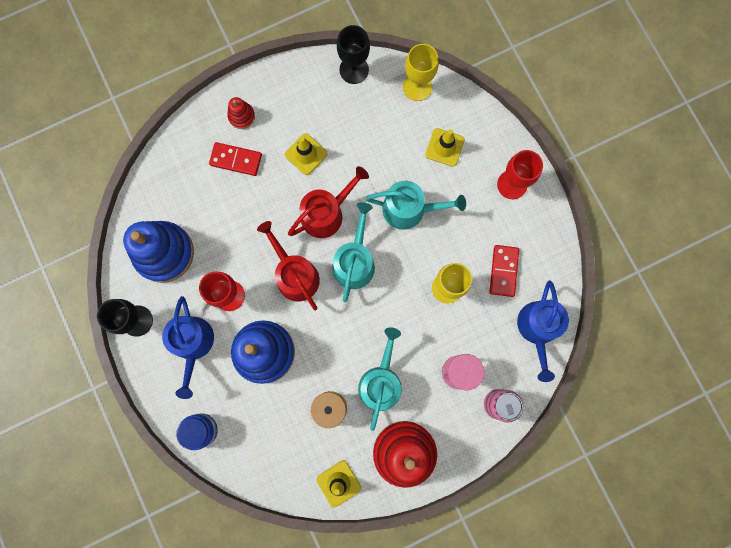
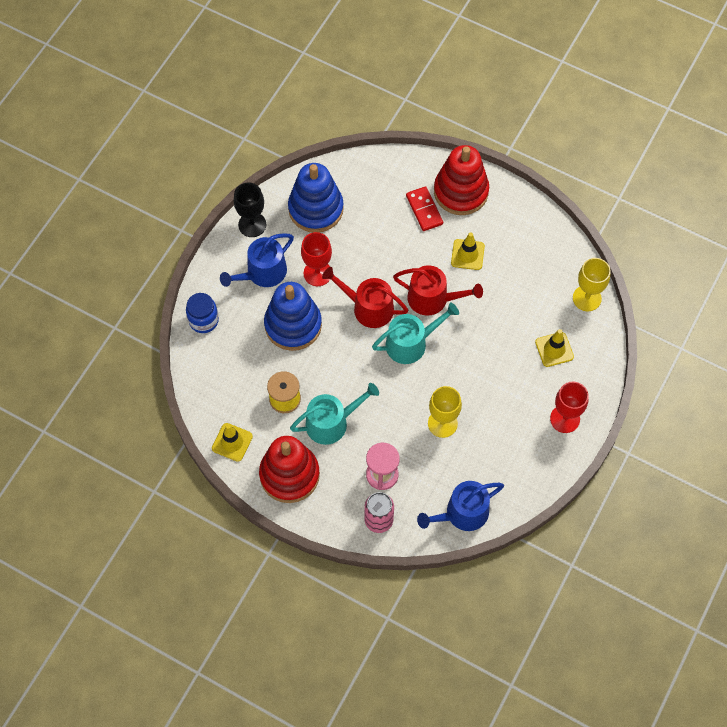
camera: 55 degrees right, 15 degrees down
(241, 116) = (461, 192): red stacking toy -> red stacking toy, size x2.19
(295, 274) = (368, 308): red watering can -> red watering can turned 90 degrees counterclockwise
(354, 70) = (562, 244): black goblet -> none
(409, 209) = (483, 356): turquoise watering can -> none
(503, 271) = (489, 457): red domino -> none

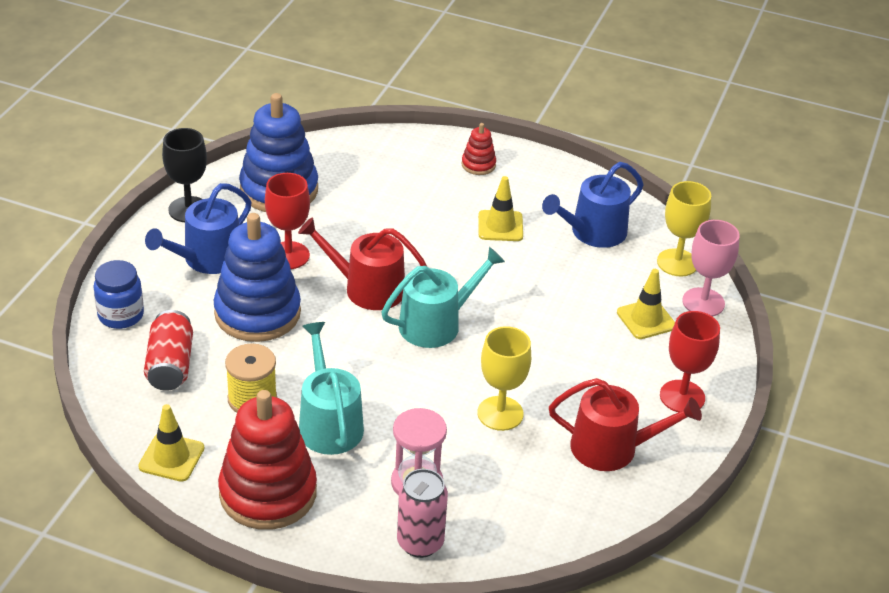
camera: 10 degrees left, 25 degrees down
(234, 366) = (170, 365): none -> red can
(332, 422) = (329, 423): turquoise watering can -> turquoise watering can turned 75 degrees counterclockwise
(424, 210) = (431, 184): red domino -> none
(433, 299) = (460, 274): red watering can -> red watering can (612, 448)
(461, 192) = (478, 165): red stacking toy -> red stacking toy, size x0.46
(462, 513) = (552, 524): blue watering can -> blue watering can (593, 232)
(597, 337) = (703, 302): none -> pink goblet

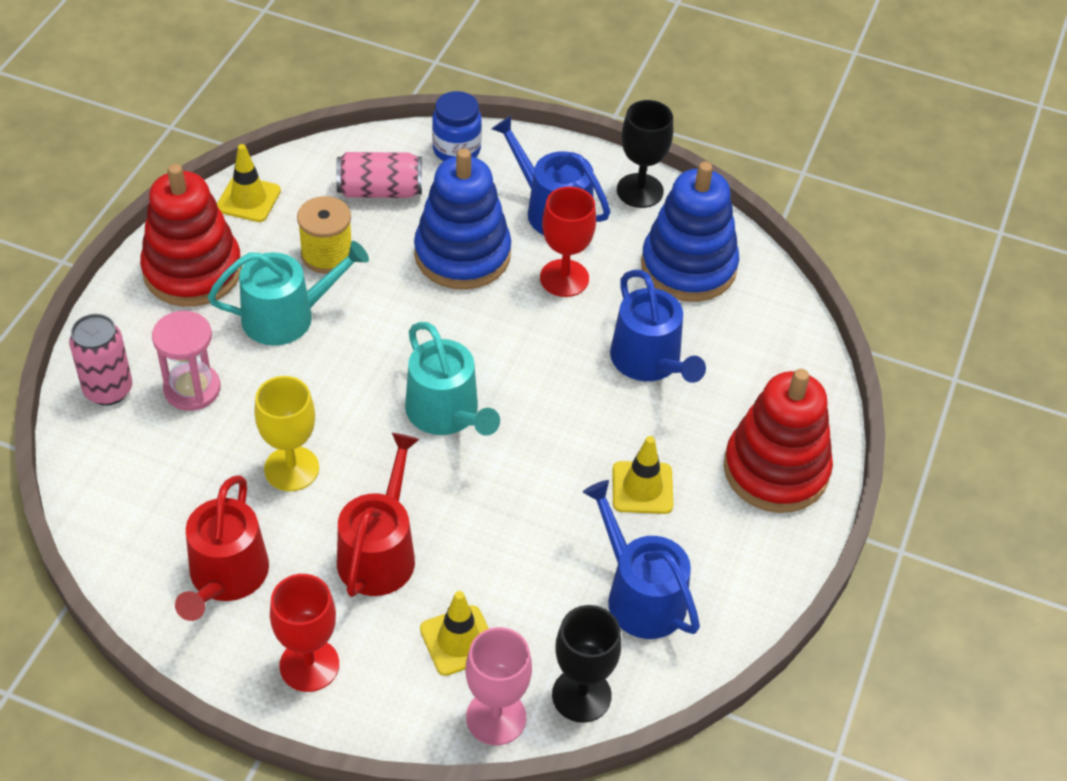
camera: 90 degrees right, 10 degrees up
(170, 365) = (380, 191): red can -> pink can
(367, 288) = (508, 349): red watering can -> red watering can (379, 552)
(379, 215) = (649, 361): none -> blue watering can
(478, 165) = (775, 470): red stacking toy -> red stacking toy, size x2.19
(677, 263) = (581, 695): yellow goblet -> black goblet

